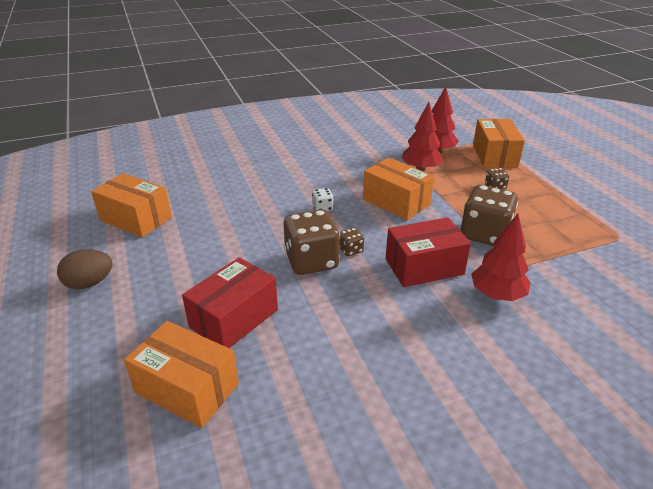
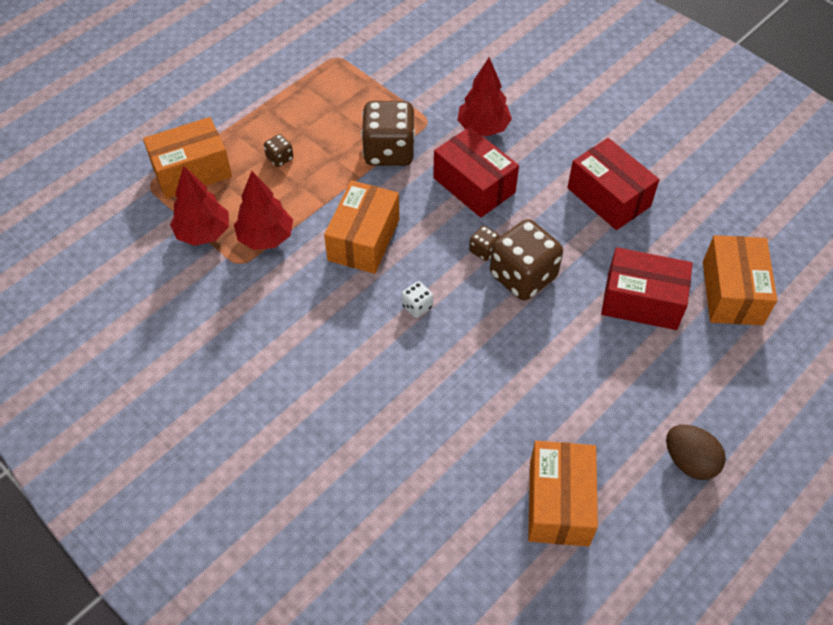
camera: 115 degrees left, 20 degrees up
(363, 348) = (608, 197): none -> red box

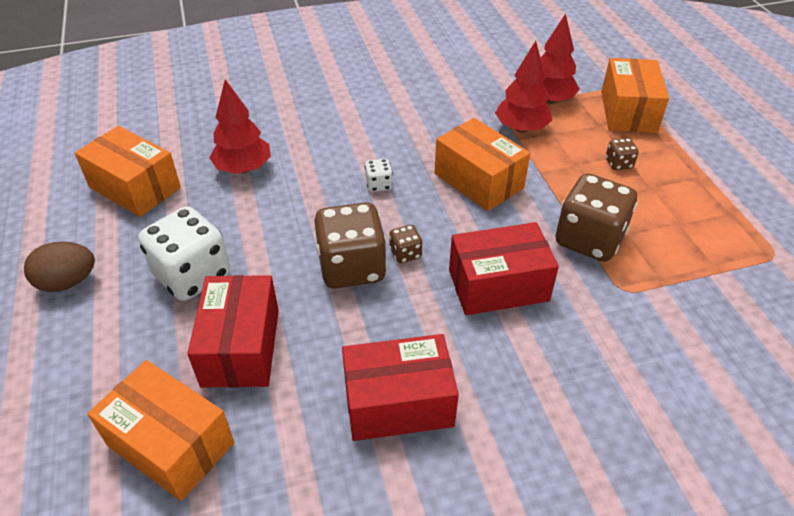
camera: 120 degrees right, 10 degrees down
(483, 128) = (587, 335): red tree -> red tree (243, 169)
(612, 376) = (192, 275): none -> white dice
(642, 301) = (241, 347): red box -> red box turned 45 degrees counterclockwise

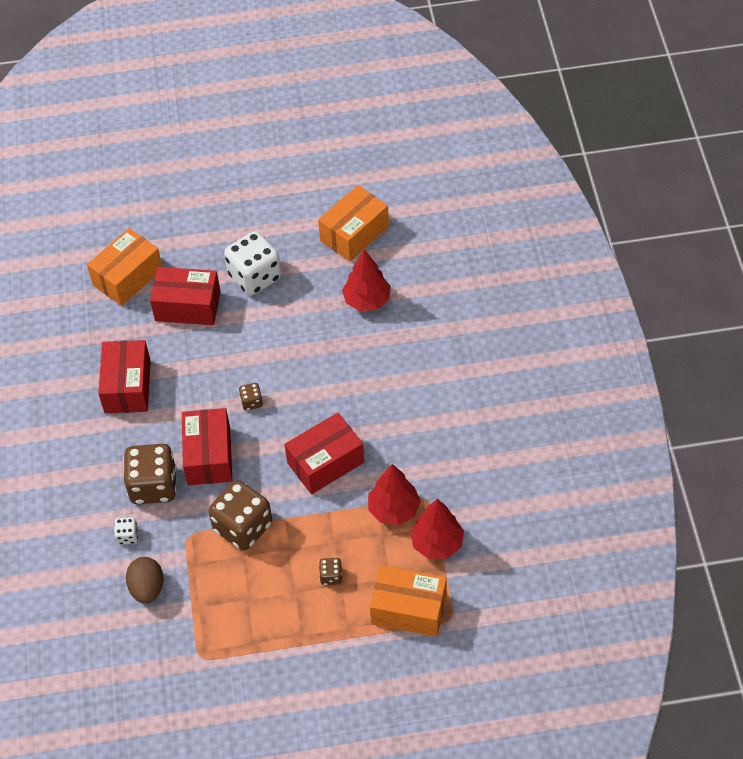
camera: 100 degrees right, 10 degrees up
(68, 282) = (262, 210): brown egg -> brown egg (147, 588)
(351, 267) = (244, 368): brown dice -> brown dice (153, 486)
(378, 185) = (332, 391): white dice -> white dice (127, 536)
(478, 181) = (325, 462): orange box -> red box

